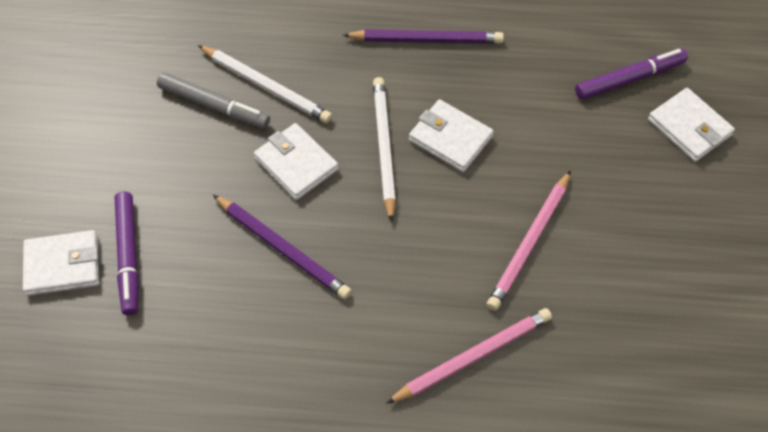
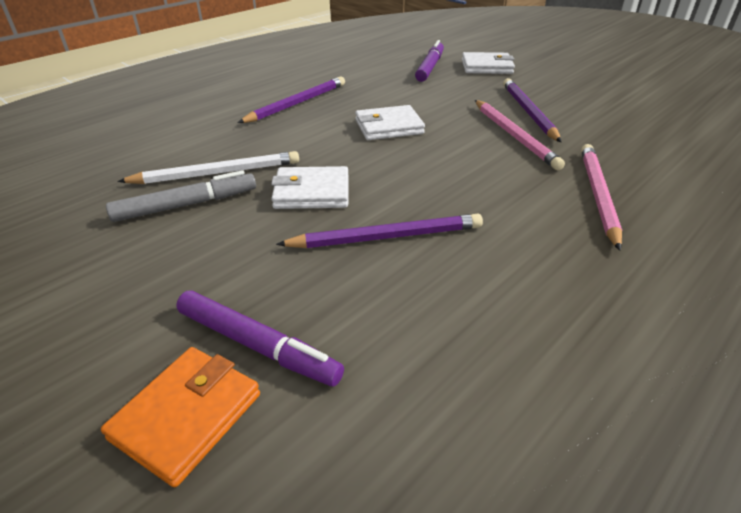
camera: 50 degrees left, 20 degrees down
(63, 265) = (187, 416): white wallet -> orange wallet
(384, 148) = (358, 151): white pencil -> none
(599, 228) = (528, 112): none -> purple pencil

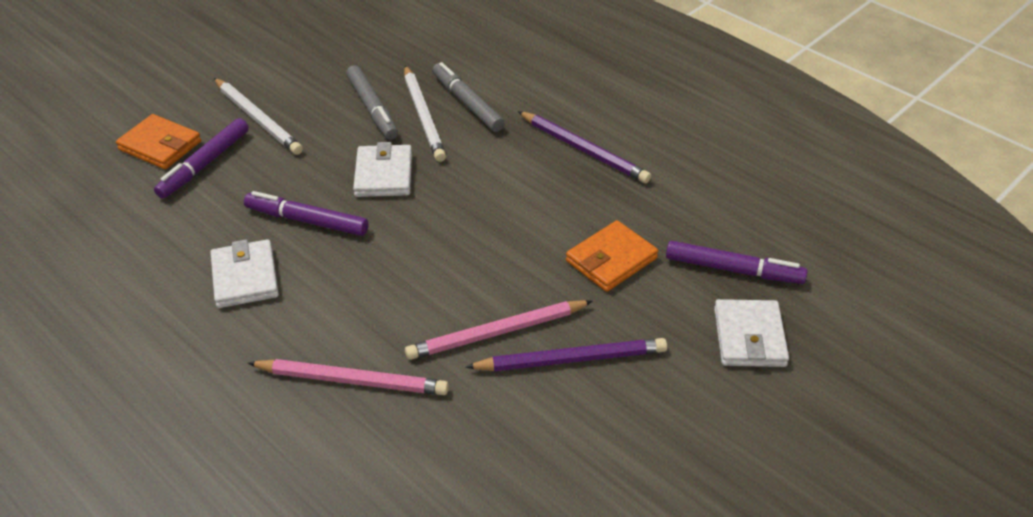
camera: 90 degrees right, 5 degrees up
(161, 300) = (257, 119): none -> white pencil
(206, 151) = (467, 103): none -> grey marker
(386, 237) = (307, 221): purple pencil -> purple marker
(388, 127) = (521, 224): white wallet -> white wallet (245, 277)
(426, 98) = (611, 260): none -> orange wallet

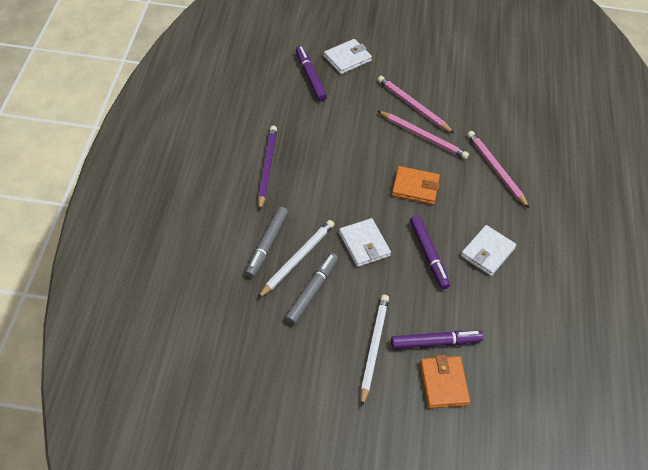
camera: 130 degrees left, 10 degrees up
(384, 175) = (364, 244): white wallet -> white wallet turned 75 degrees counterclockwise
(570, 360) = (413, 106): purple pencil -> pink pencil
(611, 260) = (342, 119): orange wallet -> orange wallet (415, 187)

